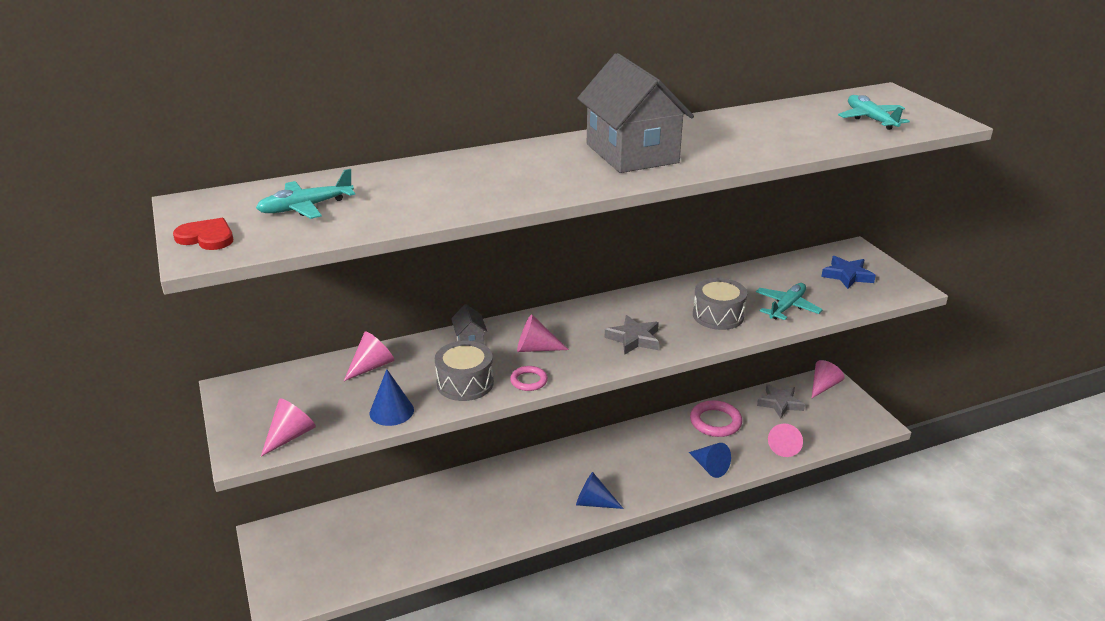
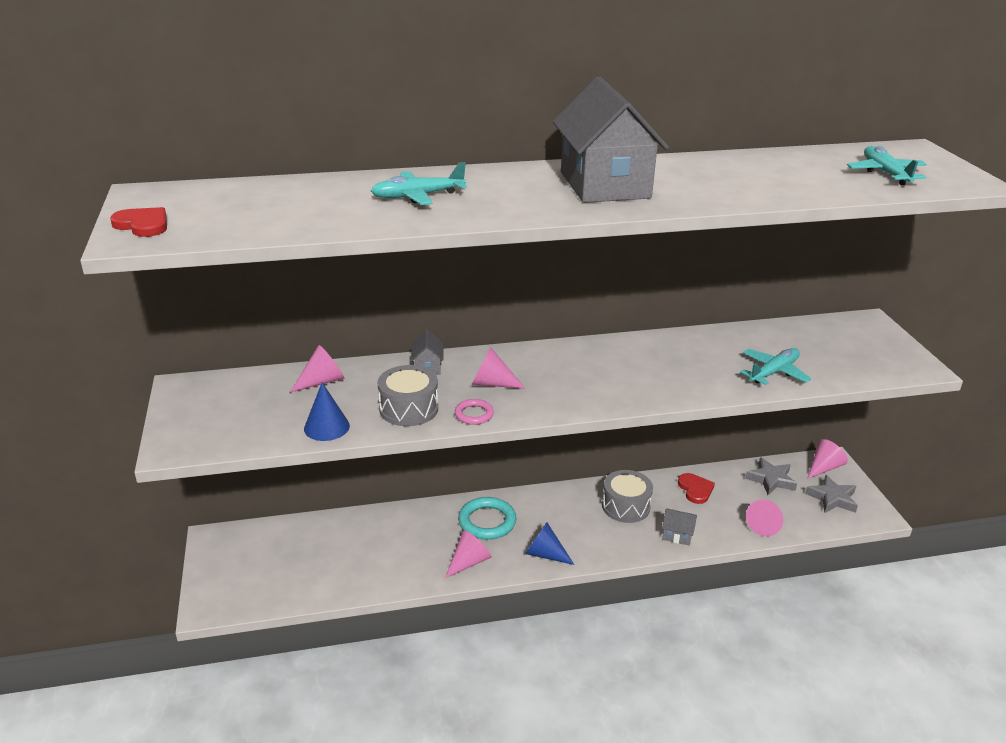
camera: 10 degrees right, 0 degrees up
(290, 436) = (221, 438): pink cone -> pink cone (469, 562)
(306, 207) = (250, 206): turquoise plane -> turquoise plane (418, 196)
(531, 479) = (487, 522): none -> turquoise ring
(634, 339) = (597, 385): grey star -> grey star (832, 498)
(710, 467) = (677, 535): blue cone -> grey house
(715, 422) = (695, 489): pink ring -> red heart
(718, 315) = (695, 372): grey drum -> grey drum (625, 506)
(847, 275) = (852, 347): blue star -> none

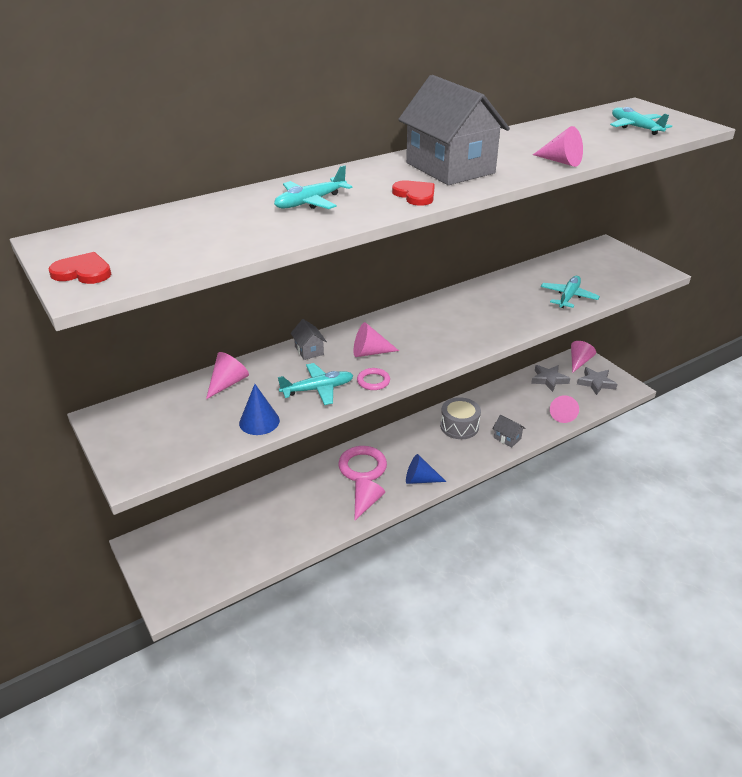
camera: 20 degrees left, 5 degrees up
(408, 409) = (317, 389): grey drum -> turquoise plane
(487, 522) = (362, 466): turquoise ring -> pink ring
(677, 535) = (507, 438): grey house -> grey house turned 45 degrees clockwise
(695, 489) = (501, 400): red heart -> red heart (415, 195)
(745, 198) = (561, 161): none -> pink cone

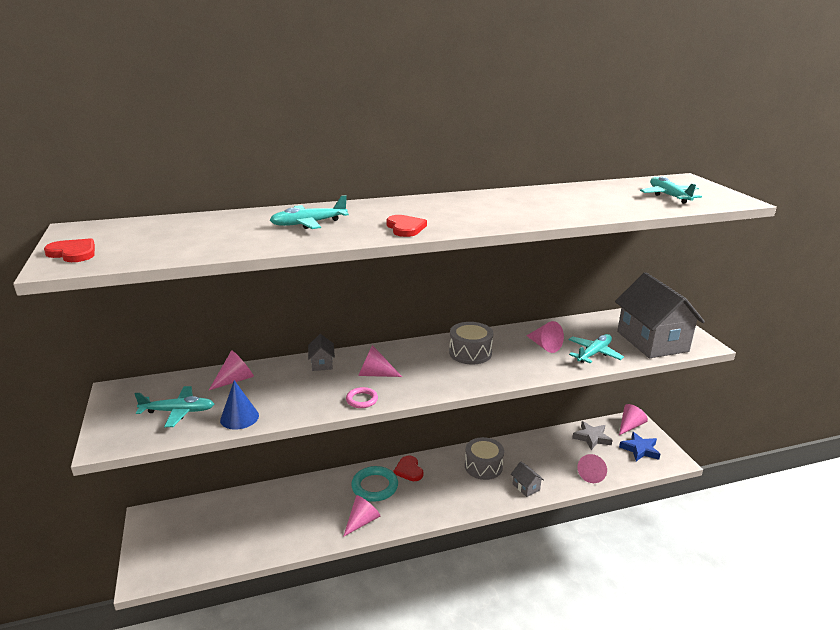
camera: 15 degrees right, 10 degrees down
(317, 389) = (308, 398): turquoise plane -> turquoise plane (178, 411)
(362, 466) = (374, 486): pink ring -> turquoise ring
(389, 444) = (409, 470): none -> red heart
(420, 479) = (423, 510): blue cone -> none
(450, 168) = (457, 211): grey house -> grey house (652, 341)
(452, 315) = (470, 353): none -> grey drum
(561, 161) = (568, 216): pink cone -> pink cone (544, 346)
(596, 383) = (640, 449): grey star -> blue star

